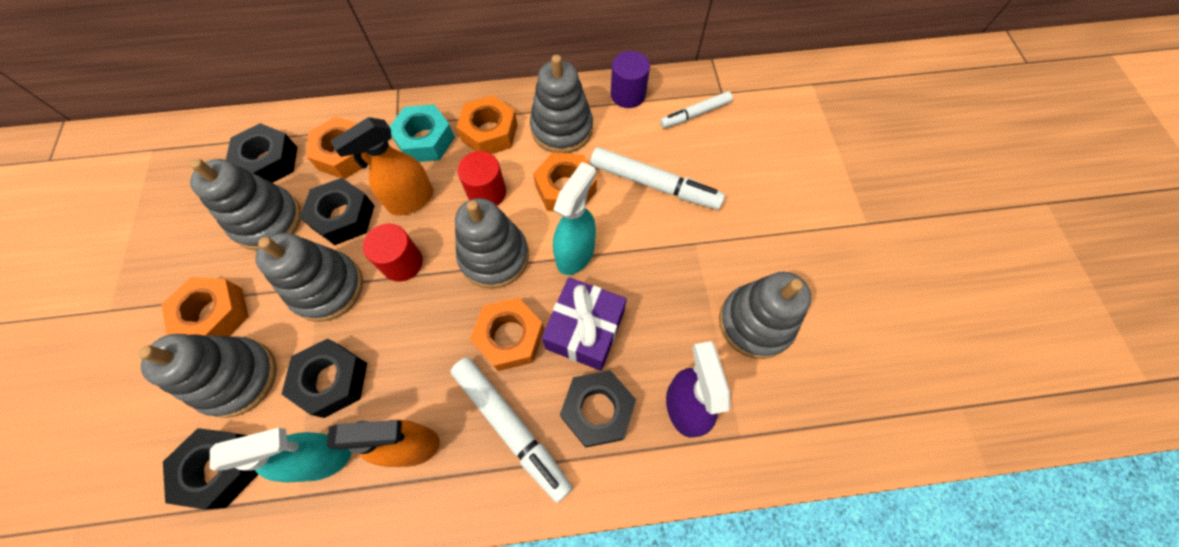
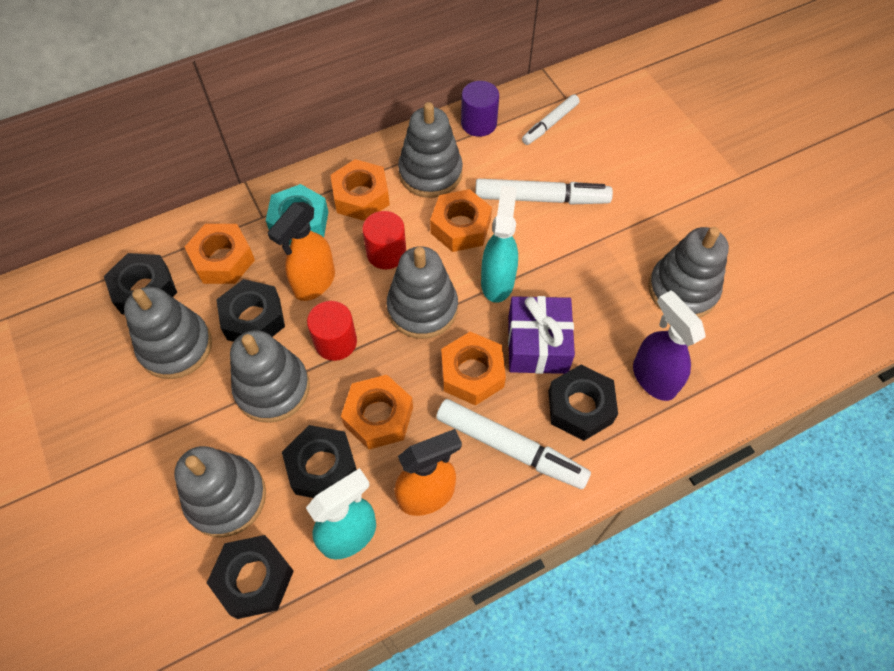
camera: 20 degrees left, 5 degrees down
(215, 314) = (169, 450): orange nut -> orange nut (378, 416)

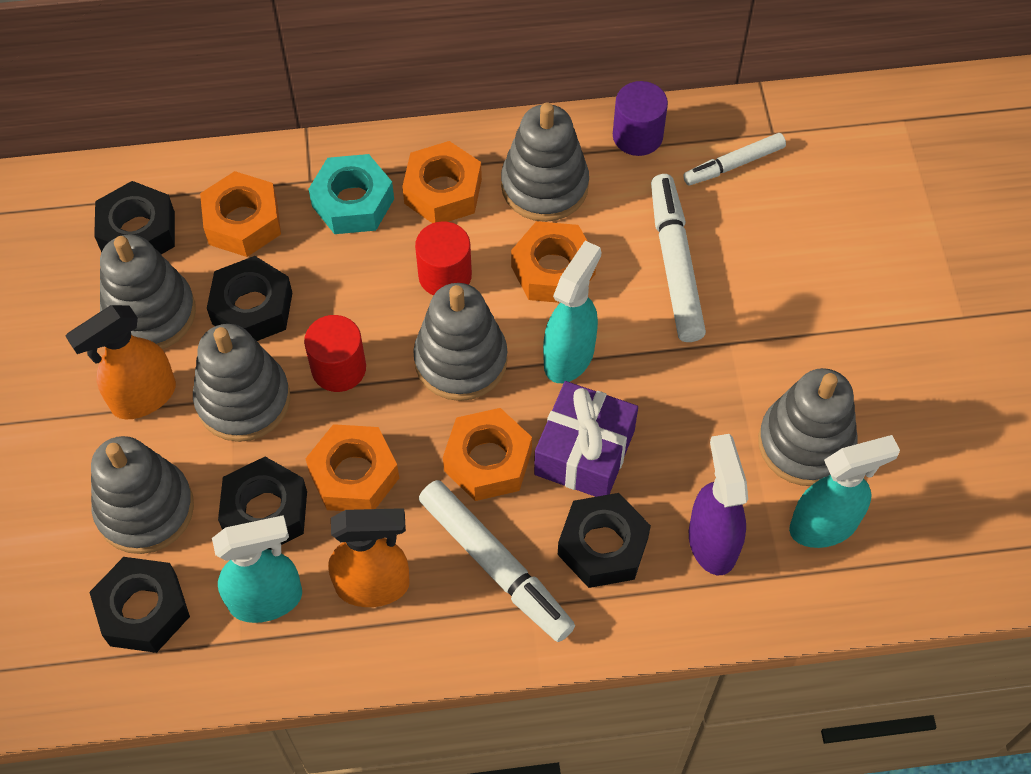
camera: 20 degrees right, 0 degrees up
(314, 283) = (341, 286): orange spray bottle -> orange spray bottle (143, 397)
(541, 198) = (675, 264): white marker -> white marker turned 120 degrees counterclockwise
(721, 341) = (824, 525): none -> turquoise spray bottle

